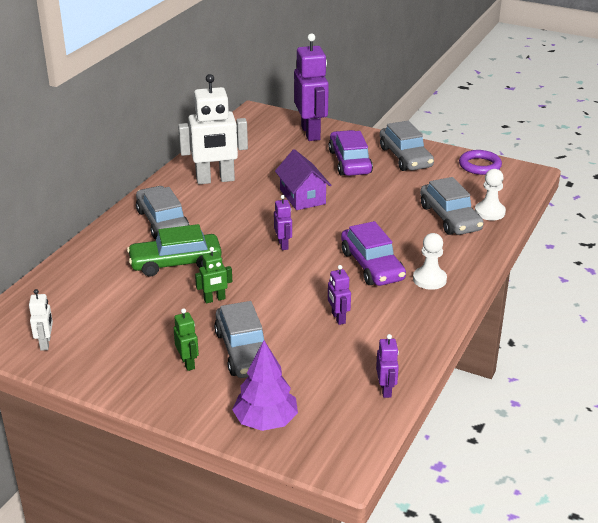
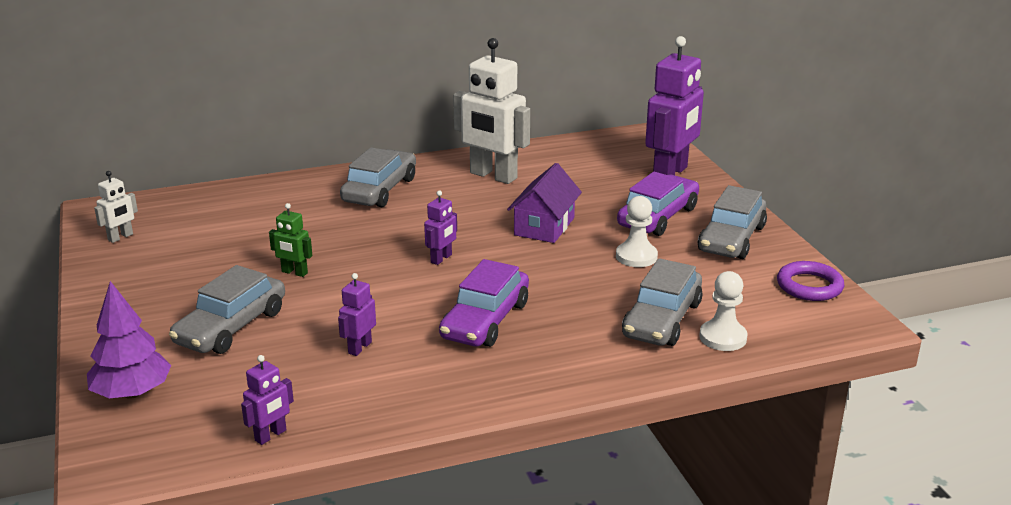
camera: 45 degrees right, 5 degrees down
(175, 263) = (324, 227): green car -> none
(188, 363) = (175, 310): green robot -> none
(429, 279) = (516, 365): white pawn -> white pawn (636, 256)

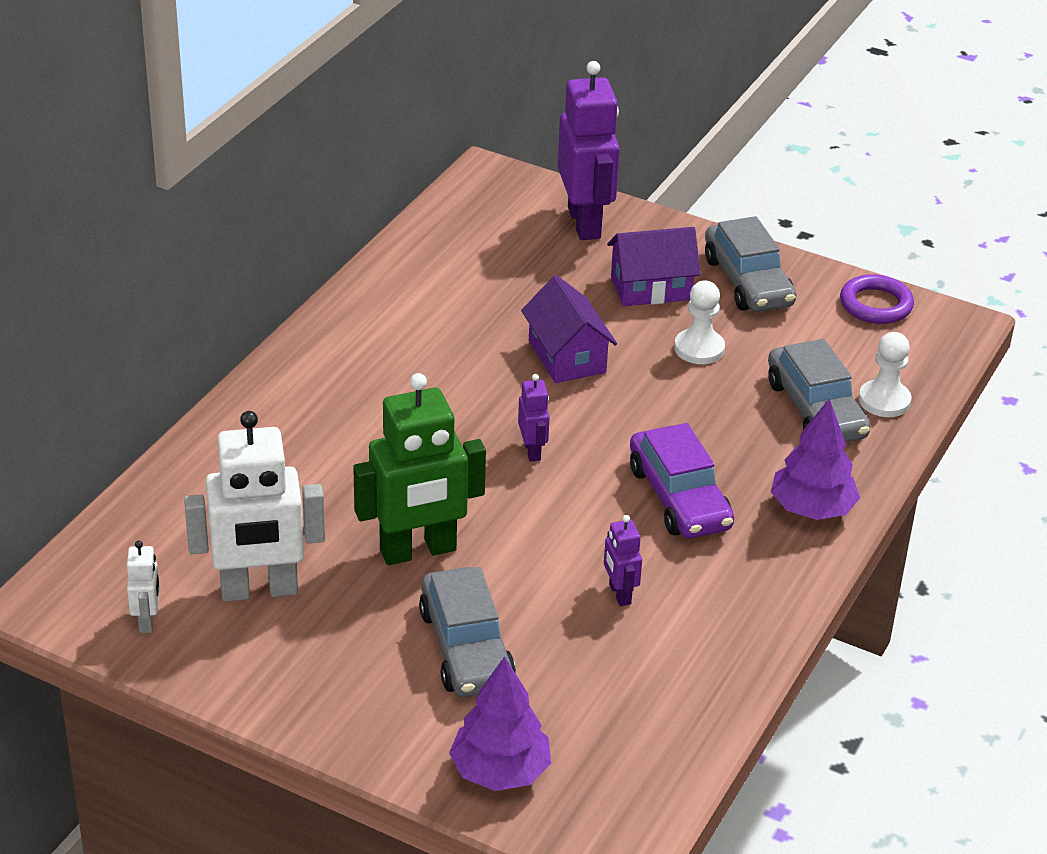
camera: 45 degrees left, 10 degrees up
(271, 435) = (690, 725): purple robot -> none
(294, 272) = (418, 551): green robot -> green robot, size x2.16
(380, 190) = (329, 397): grey car -> none
(493, 176) = (417, 315): white robot -> white robot (259, 590)
(562, 369) = (812, 509): none -> purple tree
(658, 217) = (651, 288): purple car -> purple house

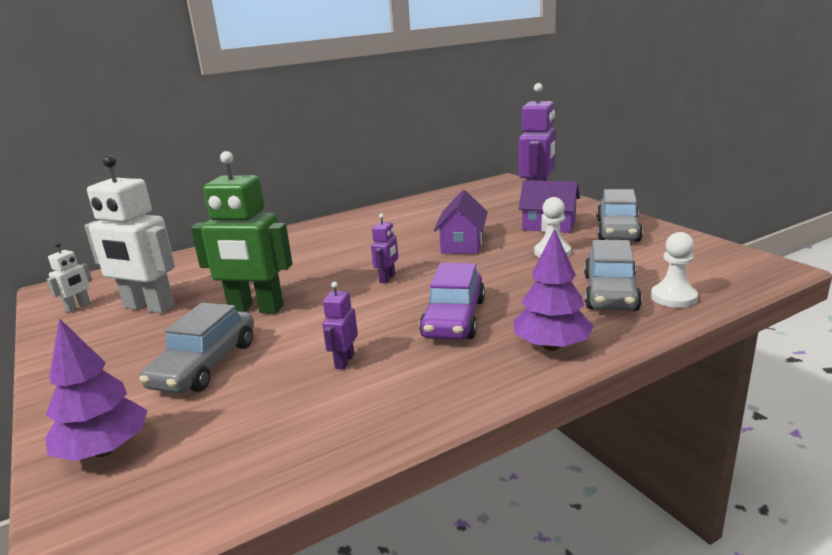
camera: 35 degrees right, 15 degrees down
(876, 305) = (707, 251): purple ring -> none

